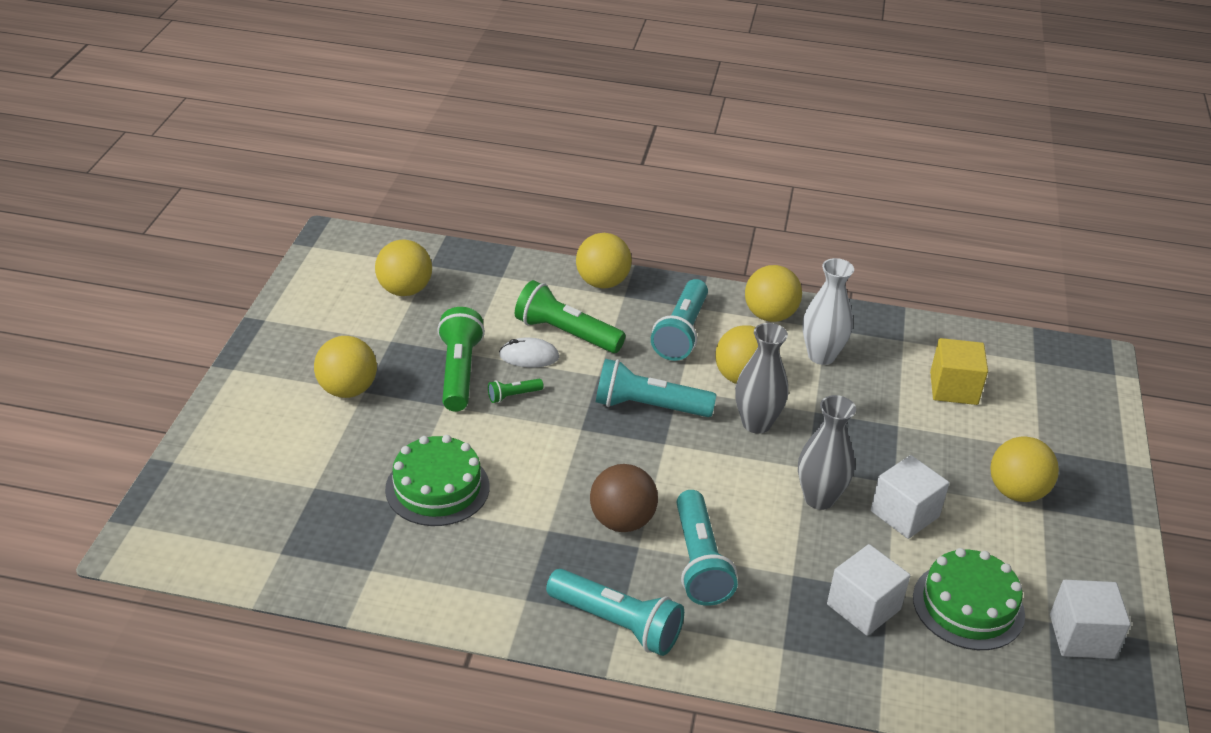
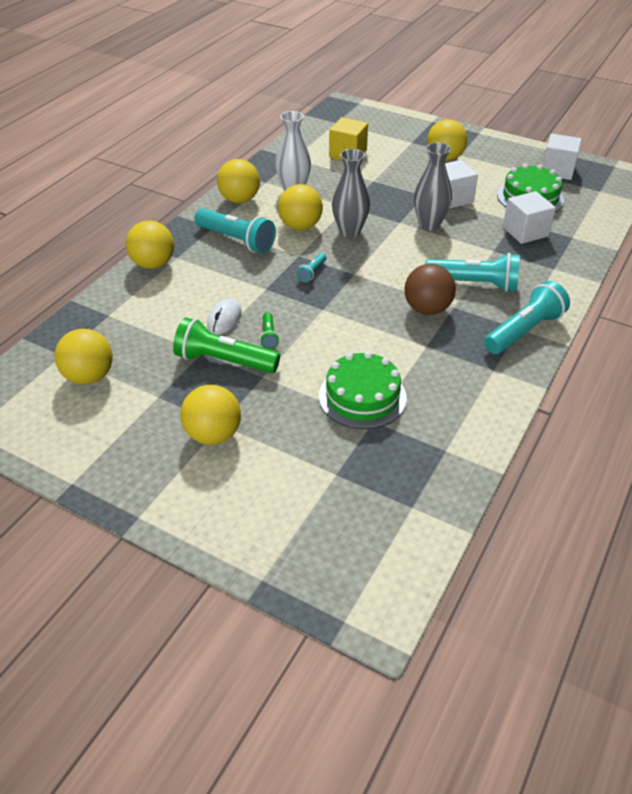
camera: 70 degrees left, 5 degrees up
(566, 333) = (206, 294): green flashlight -> none
(649, 406) = (312, 272): turquoise flashlight -> turquoise flashlight, size x0.47

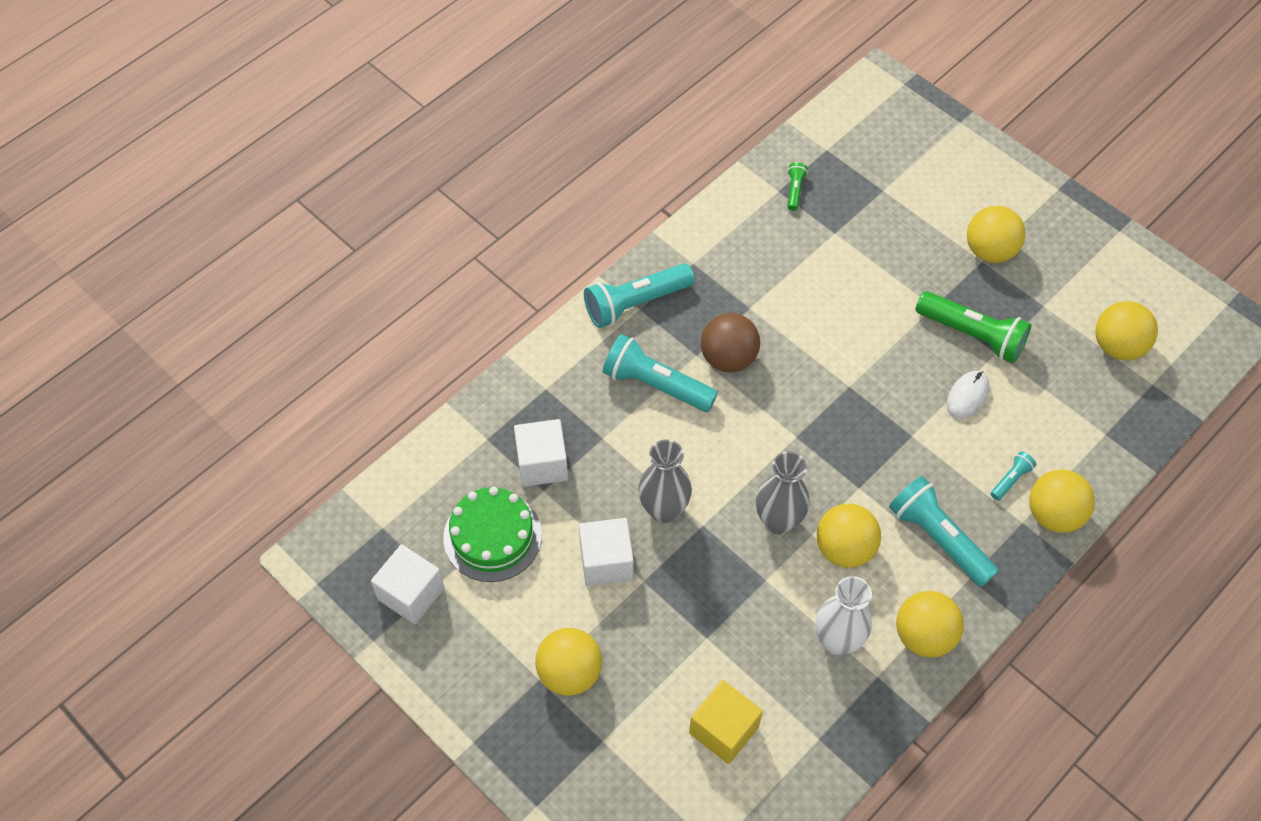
camera: 165 degrees left, 15 degrees up
(269, 336) = (919, 359): green flashlight -> green flashlight (794, 190)
(312, 272) = (848, 451): turquoise flashlight -> turquoise flashlight (1011, 480)
(362, 396) = (837, 261): green cake -> none

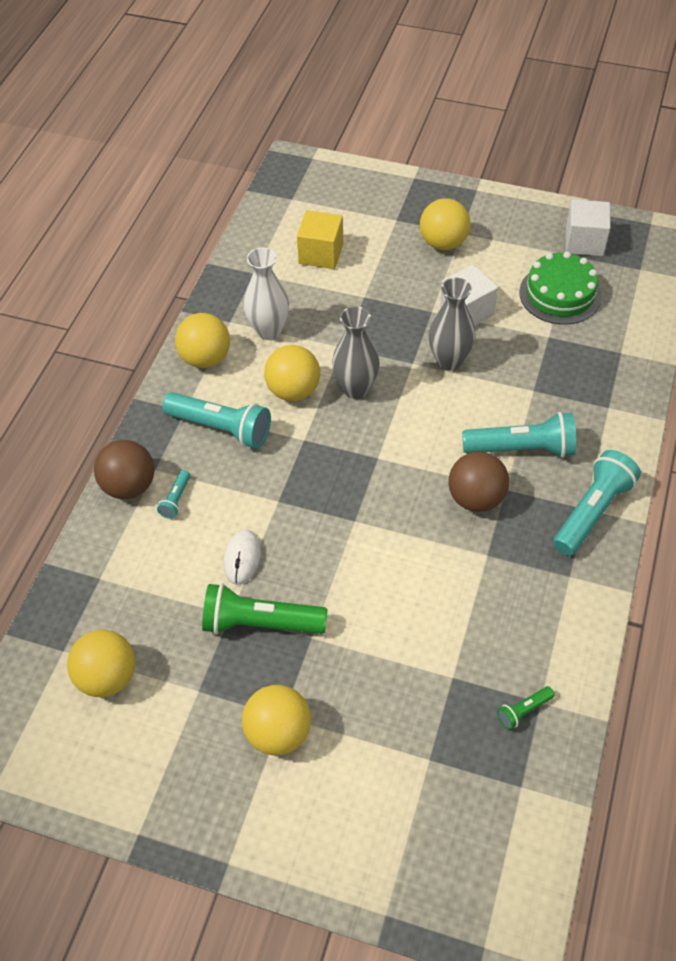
camera: 155 degrees right, 5 degrees down
(542, 464) = (565, 353): white cube -> none
(794, 190) = (523, 711): green flashlight -> green flashlight turned 75 degrees clockwise
(1054, 514) = (129, 486): yellow ball -> brown ball

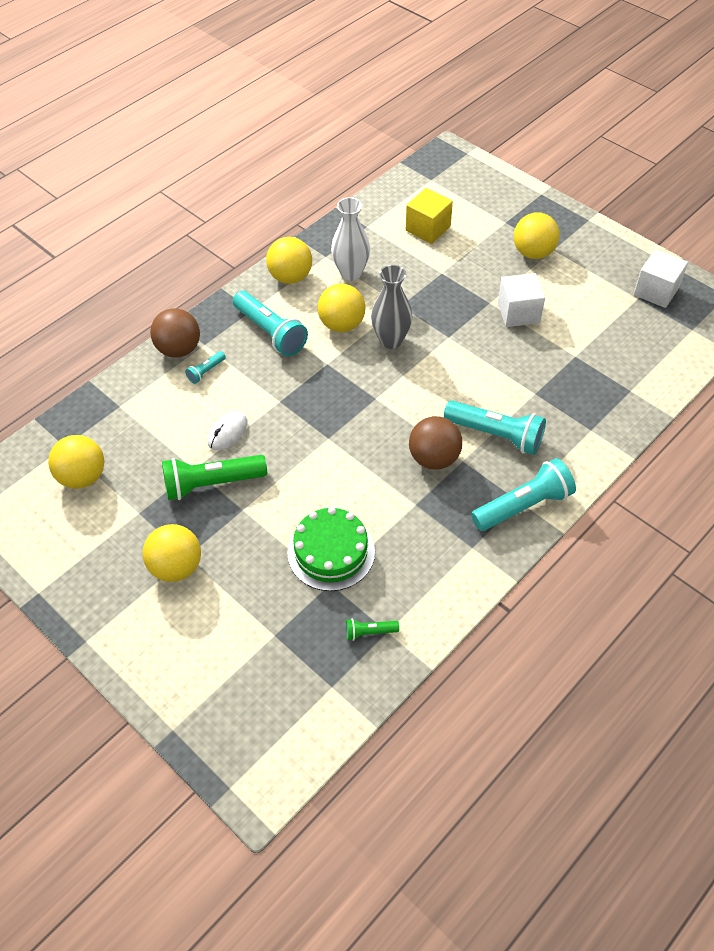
camera: 25 degrees right, 0 degrees up
(260, 623) = (212, 484): green flashlight -> green flashlight turned 45 degrees counterclockwise
(449, 361) = (479, 345): grey vase -> none
(560, 294) = (607, 326): green cake -> green cake (331, 552)

